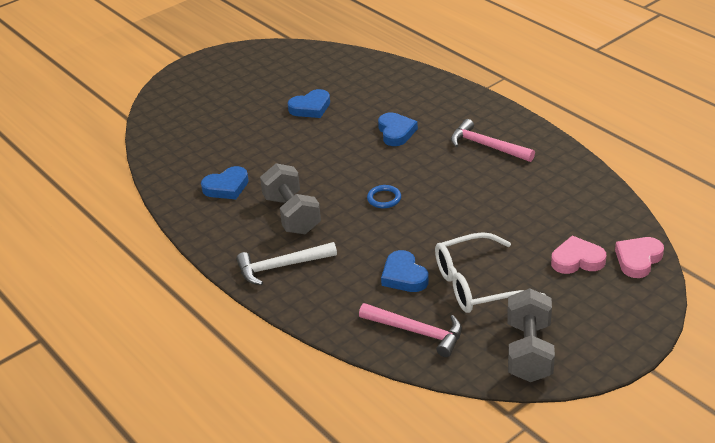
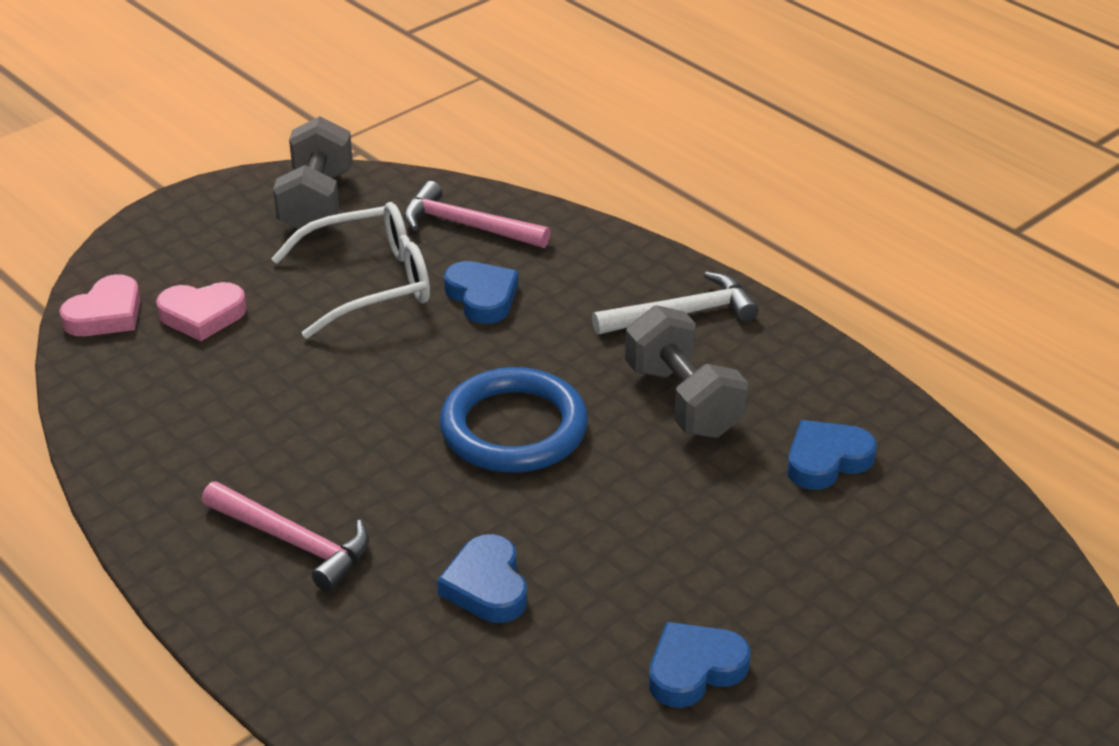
camera: 175 degrees right, 0 degrees up
(384, 198) = (514, 428): blue ring -> blue ring, size x2.27

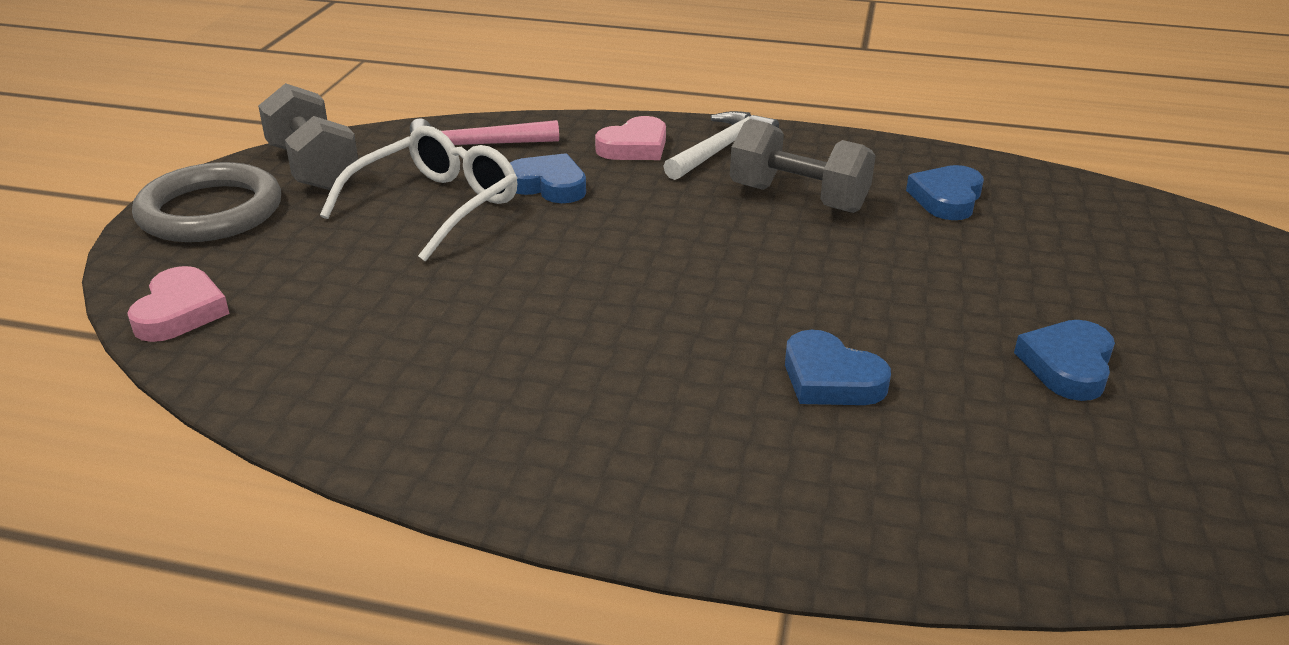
camera: 35 degrees left, 5 degrees down
(202, 315) = (293, 279): pink heart -> pink heart (634, 147)
(203, 221) = (210, 211): none -> grey ring
(294, 542) = (614, 420): pink hammer -> none
(514, 428) = (695, 260): blue ring -> none

